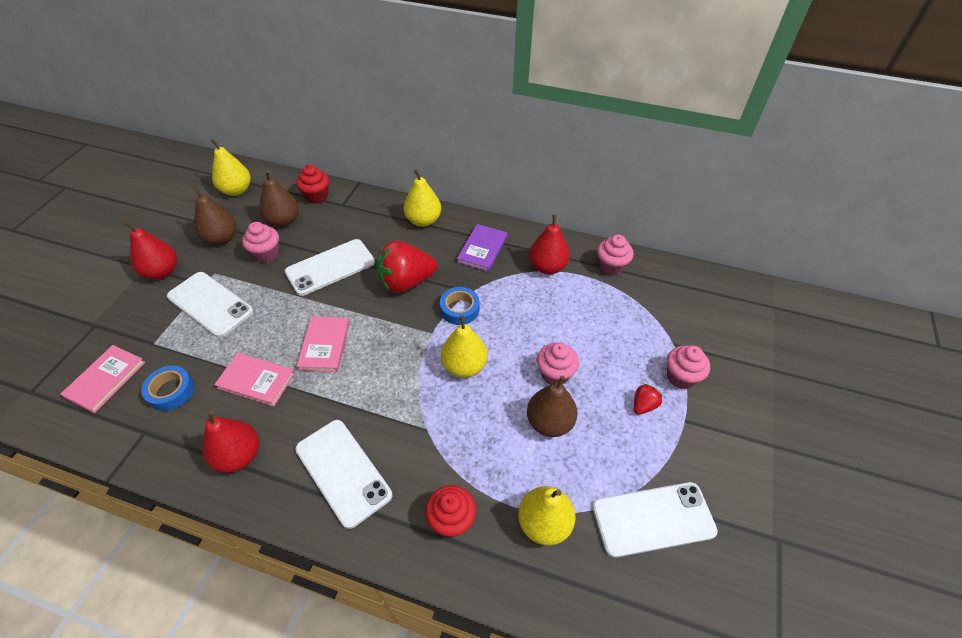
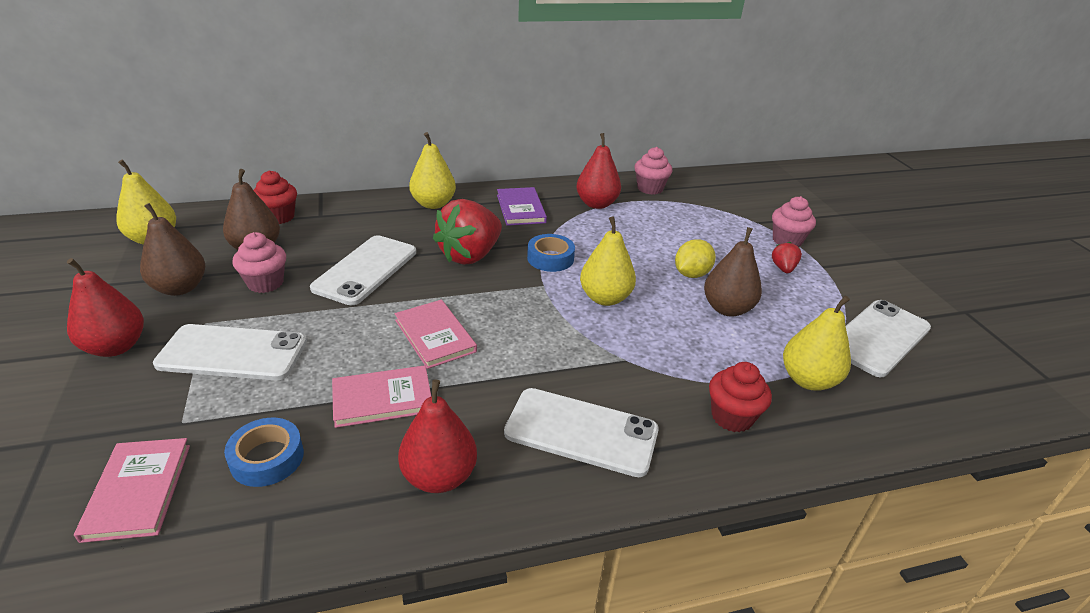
camera: 35 degrees left, 15 degrees down
(555, 374) = (691, 274): pink cupcake -> yellow lemon

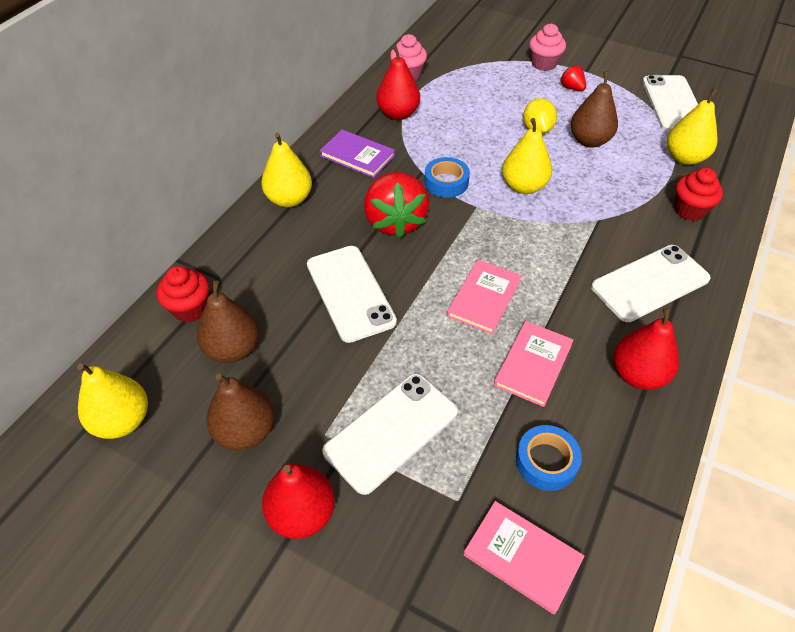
camera: 45 degrees left, 15 degrees up
(265, 283) = (302, 367): pink cupcake -> none
(435, 336) = (484, 298): pink book -> pink book turned 75 degrees counterclockwise

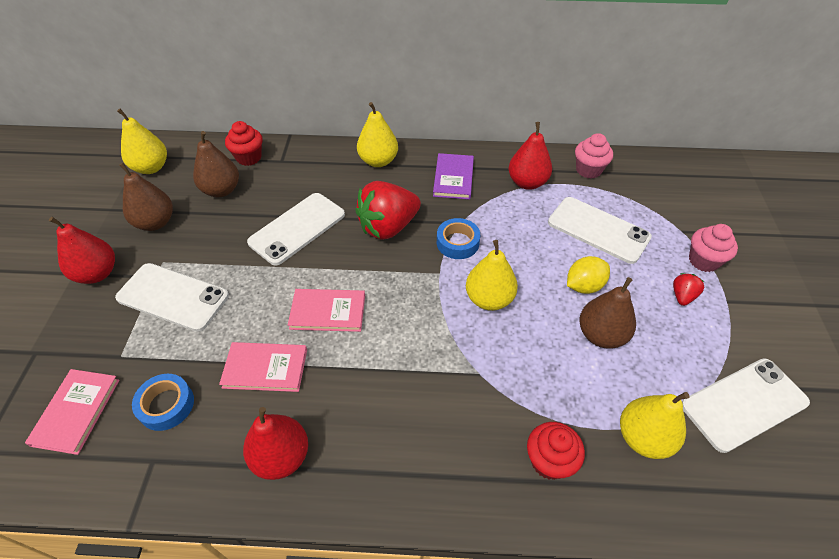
camera: 65 degrees right, 0 degrees up
(650, 283) = (409, 442): white phone -> white phone (598, 230)

